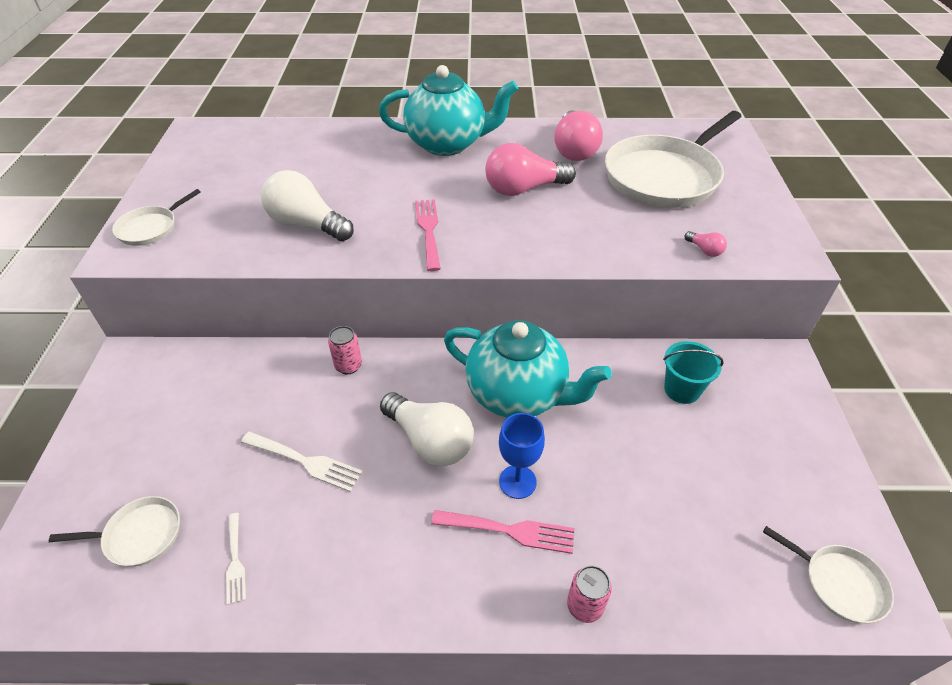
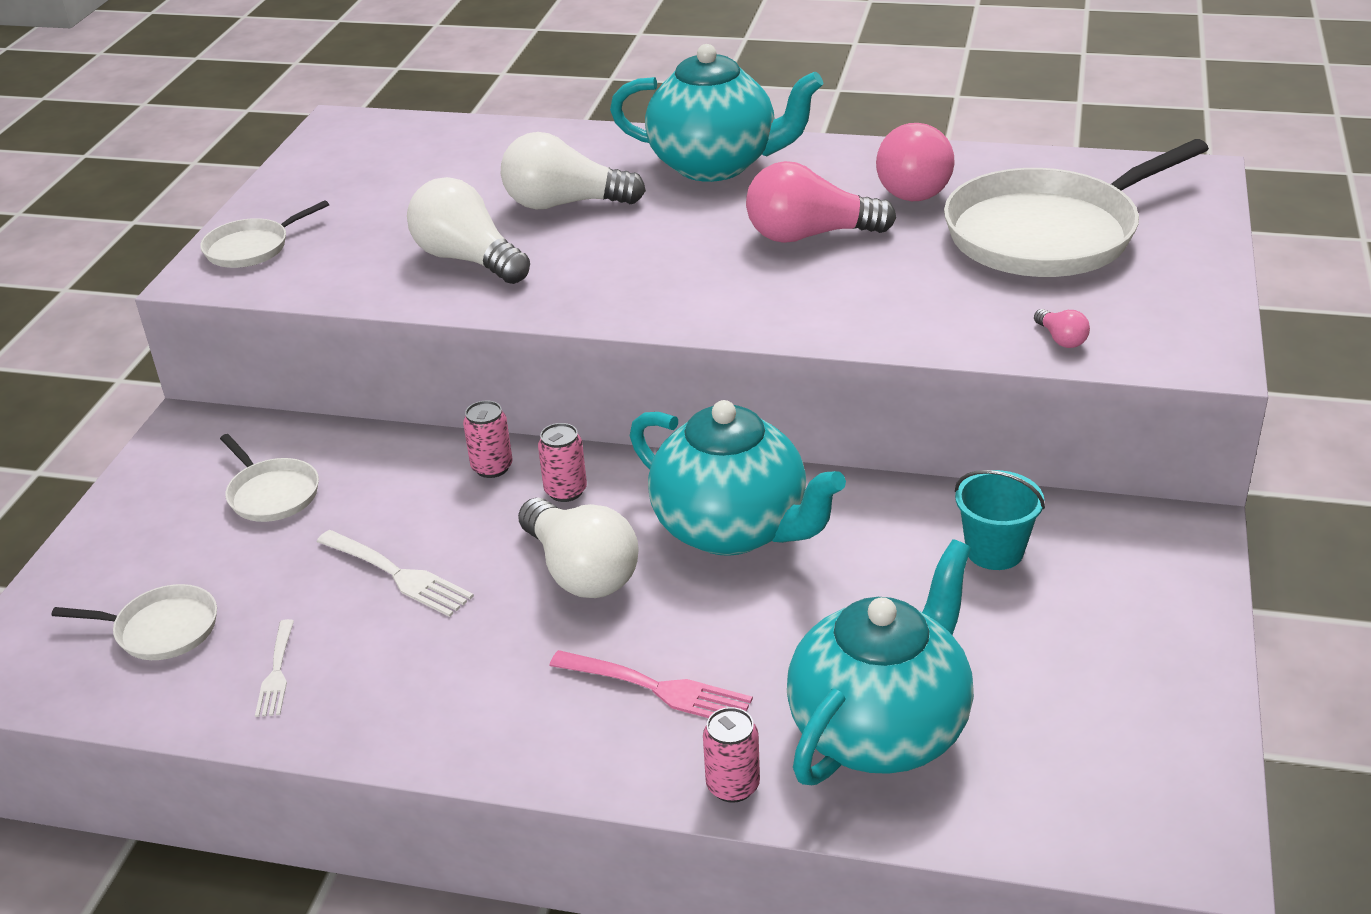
camera: 15 degrees right, 10 degrees down
(360, 178) = (565, 204): none -> white light bulb
(402, 378) = (565, 491): none -> pink can
(428, 230) = (641, 280): pink fork -> none
(517, 482) = (691, 634): blue goblet -> none
(663, 540) = (880, 729): none -> turquoise teapot
(839, 583) = (1129, 815): white pan -> white pan (272, 494)

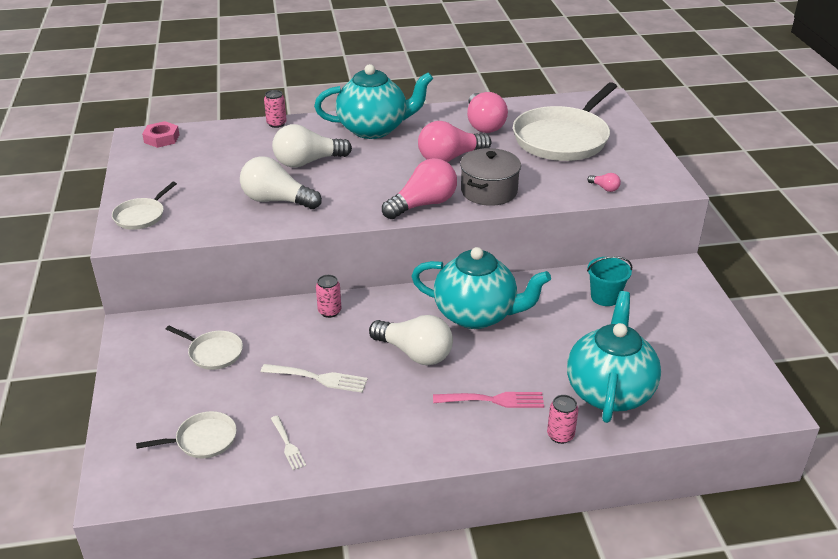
camera: 25 degrees left, 0 degrees up
(372, 131) = (161, 138): none -> pink nut
(565, 491) = (378, 315): pink can -> pink can (276, 124)
(701, 309) = (423, 204): none -> pink light bulb
(835, 306) = (489, 191): none -> grey pot

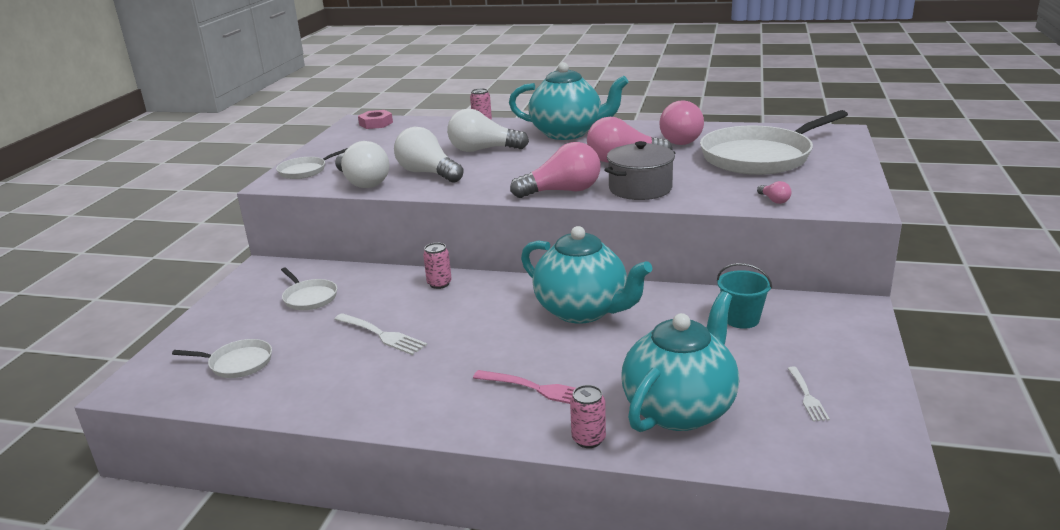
camera: 25 degrees right, 10 degrees down
(288, 445) = (305, 384): white fork -> white fork (807, 396)
(415, 353) = (492, 332): white light bulb -> white light bulb (362, 182)

